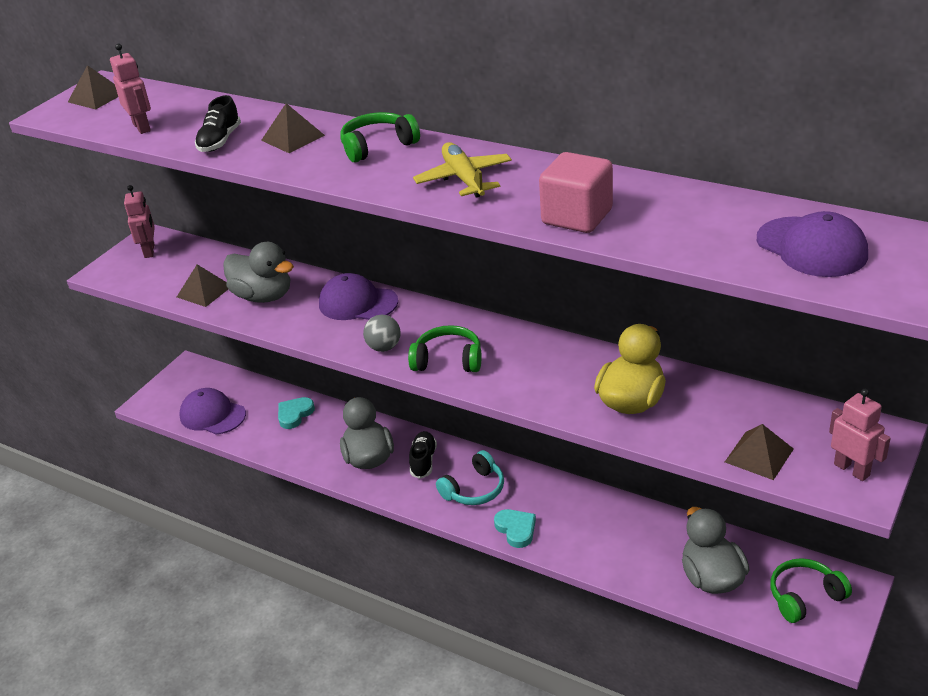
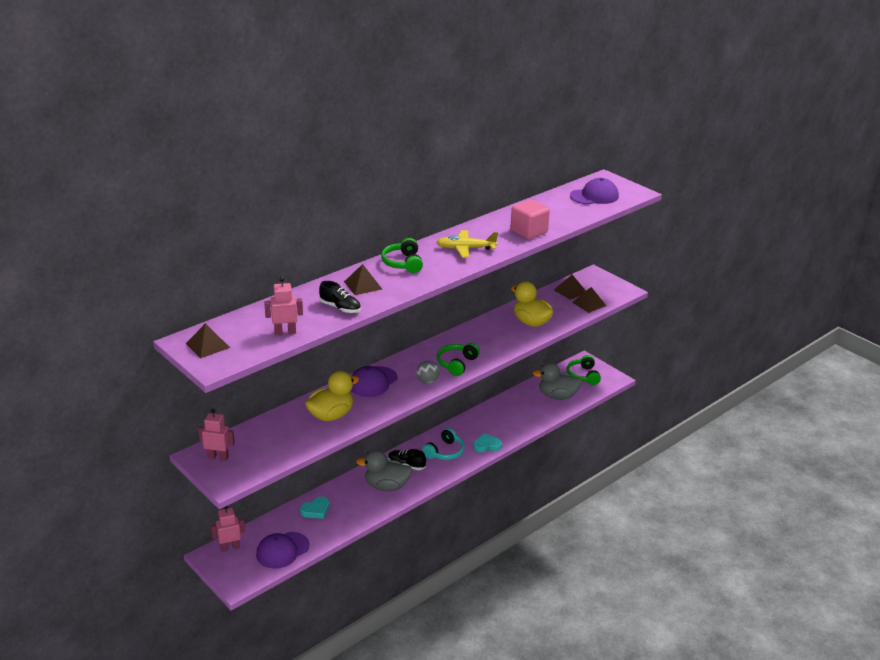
camera: 75 degrees left, 5 degrees down
(204, 291) = (301, 439): brown pyramid -> brown pyramid (570, 291)
(263, 296) = (331, 415): grey duck -> yellow duck
(294, 414) = (316, 510): turquoise heart -> turquoise heart turned 90 degrees counterclockwise
(474, 489) = (445, 452): turquoise headphones -> turquoise headphones turned 60 degrees clockwise
(852, 469) = (610, 287): pink robot -> pink robot (230, 547)

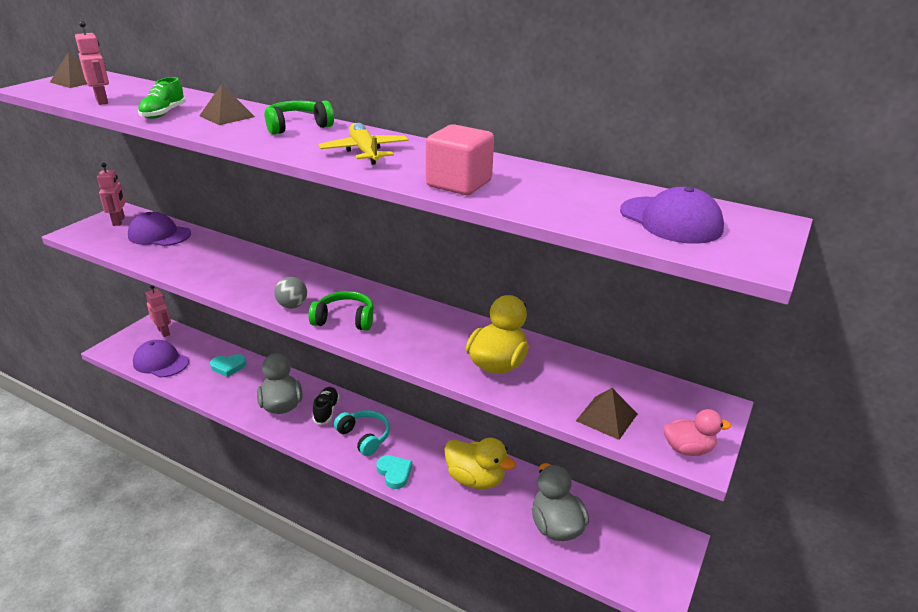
camera: 70 degrees right, 0 degrees up
(316, 510) = (228, 366): turquoise heart -> turquoise heart turned 45 degrees counterclockwise
(331, 415) = (201, 260): yellow duck -> yellow duck (475, 479)
(340, 308) = (163, 114): black shoe -> green shoe
(373, 382) = (279, 271): purple cap -> purple cap (159, 235)
(445, 452) = (364, 437): turquoise headphones -> turquoise headphones turned 150 degrees counterclockwise
(570, 291) = (630, 388): brown pyramid -> none
(583, 375) = (635, 549): green headphones -> none
(619, 291) = (688, 449): none -> pink duck

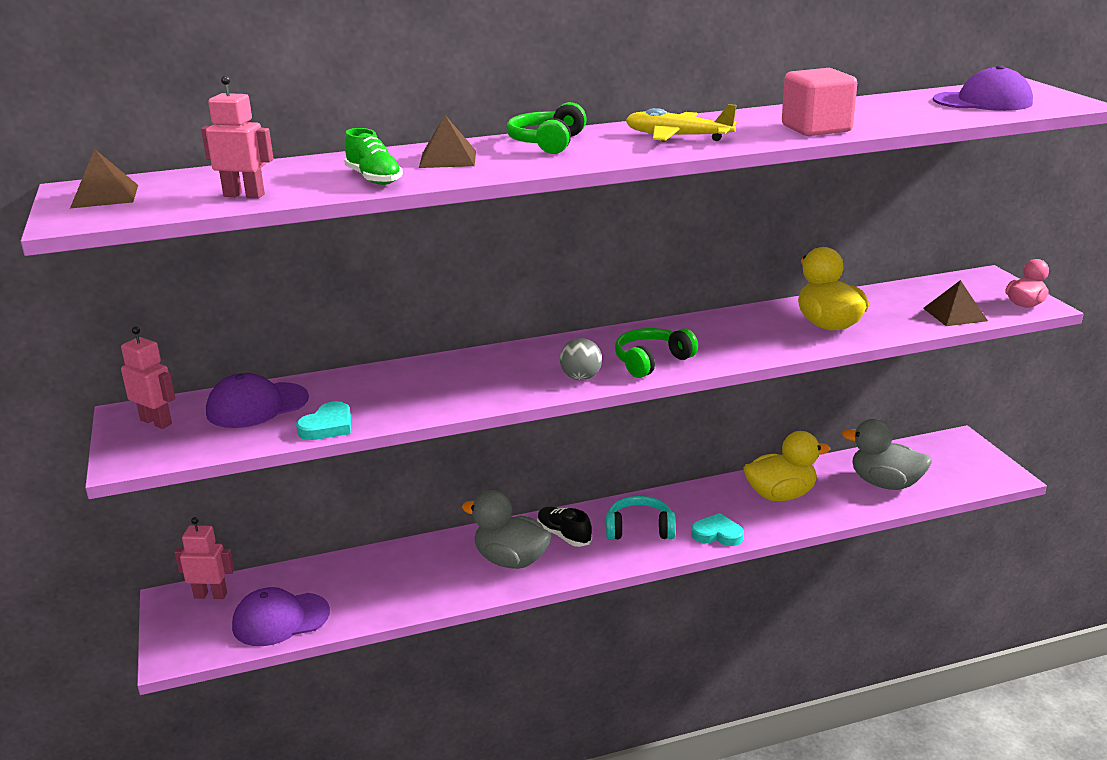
camera: 45 degrees left, 5 degrees down
(228, 366) = (376, 570): turquoise heart -> turquoise heart (328, 426)

